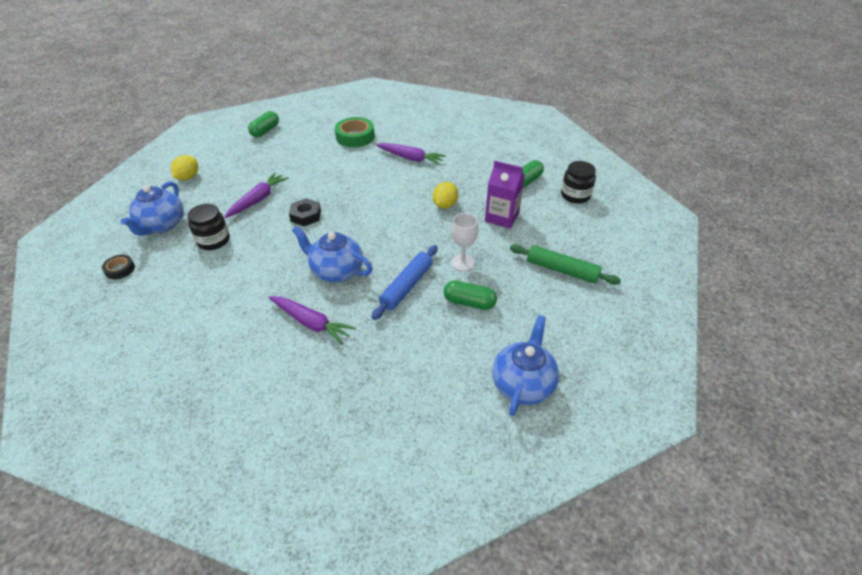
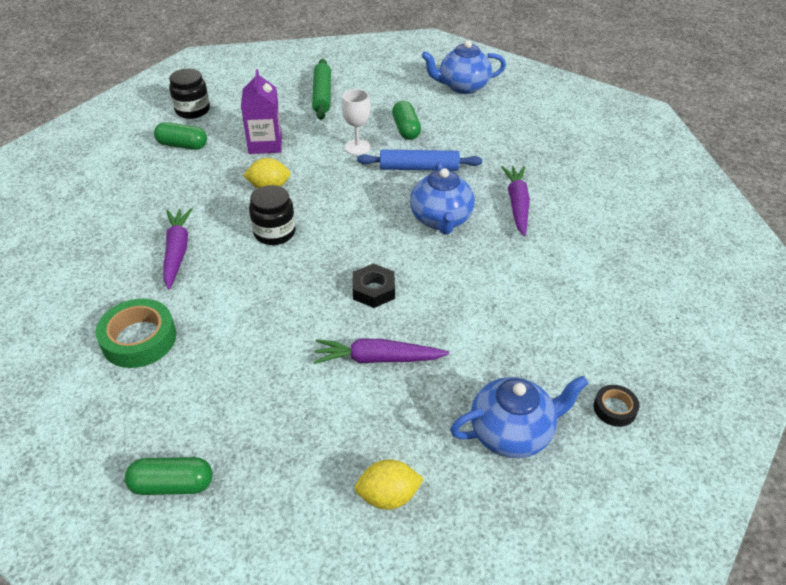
camera: 120 degrees left, 0 degrees up
(213, 240) = (488, 350): black jar -> black jar (274, 232)

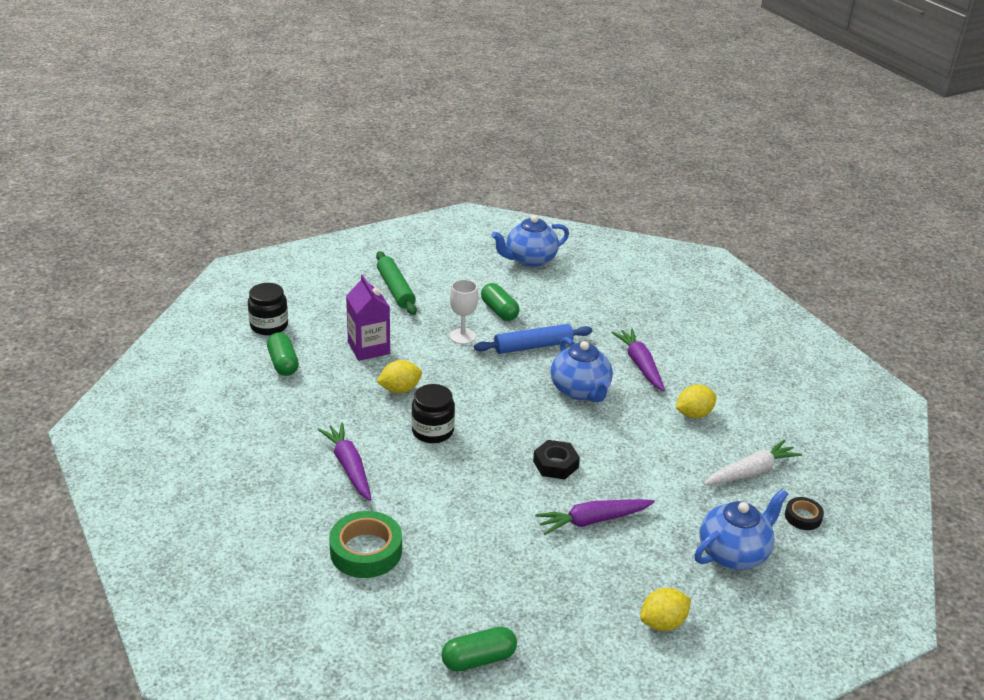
camera: 20 degrees left, 10 degrees down
(182, 145) = (283, 363): green capsule -> green capsule turned 75 degrees clockwise
(547, 266) = (693, 414): none -> yellow lemon
(579, 342) = (751, 472): none -> white carrot

